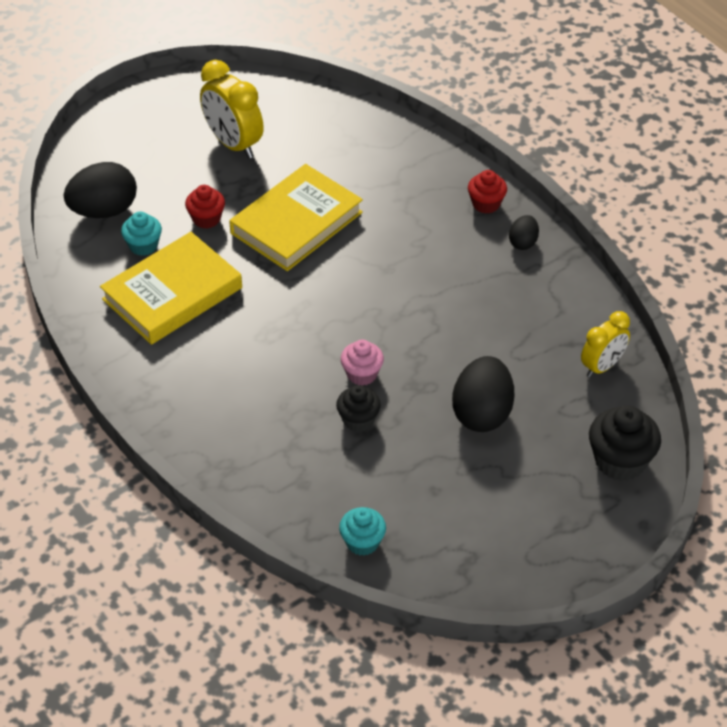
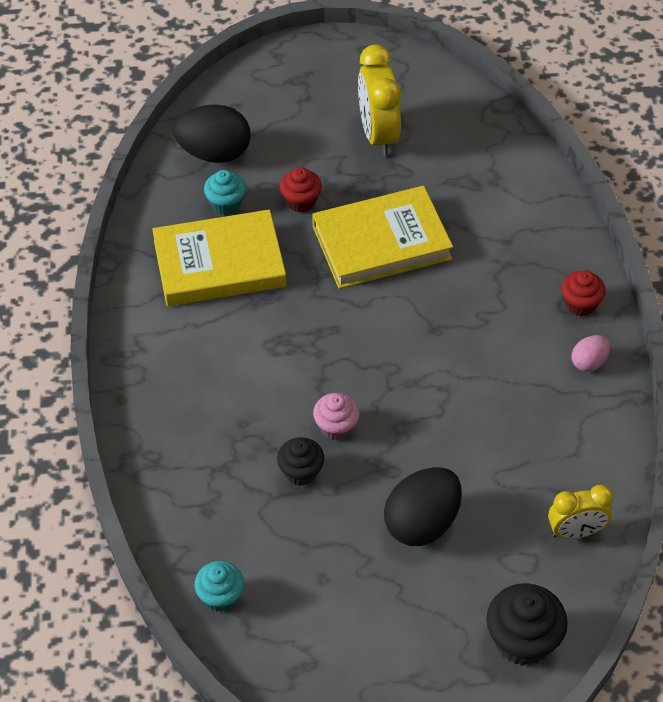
camera: 30 degrees right, 5 degrees up
(523, 242) = (589, 362): black egg -> pink egg

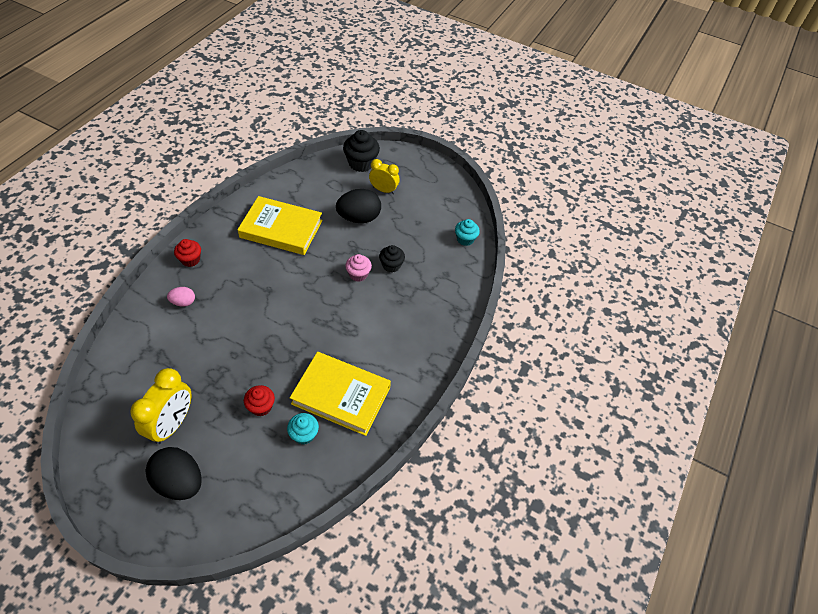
camera: 150 degrees left, 0 degrees up
(214, 153) = (278, 480): black egg -> black egg (179, 482)
(381, 242) = (245, 351): yellow book -> yellow book (281, 229)
(576, 532) = (303, 181): yellow clock -> yellow clock (383, 190)
(589, 362) = (220, 234): pink egg -> pink egg (183, 302)

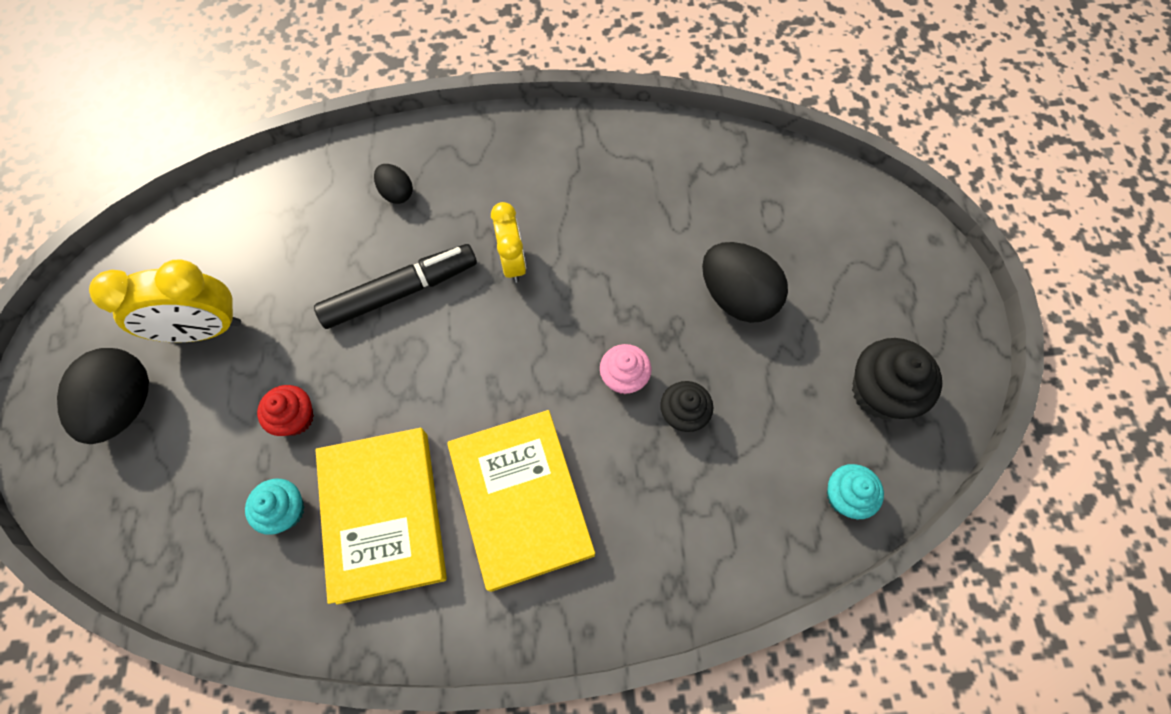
camera: 60 degrees right, 15 degrees up
(183, 302) = (397, 193): pink egg -> black egg
(190, 260) = (472, 145): red cupcake -> none
(238, 329) = (400, 291): none -> black marker
(281, 229) = (619, 209): yellow book -> yellow book (521, 500)
(361, 163) = (854, 216): black cupcake -> black cupcake (879, 392)
(383, 190) = (830, 290): yellow clock -> yellow clock (513, 262)

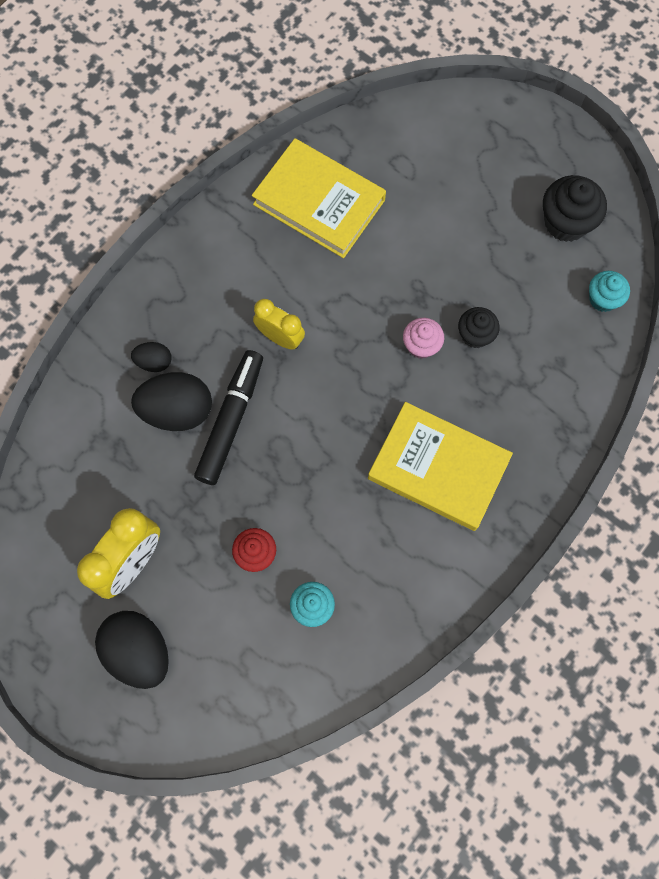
camera: 45 degrees left, 5 degrees up
(383, 515) = (371, 552): yellow book -> yellow book (319, 202)
(737, 296) = (435, 237): black egg -> black egg (177, 411)

